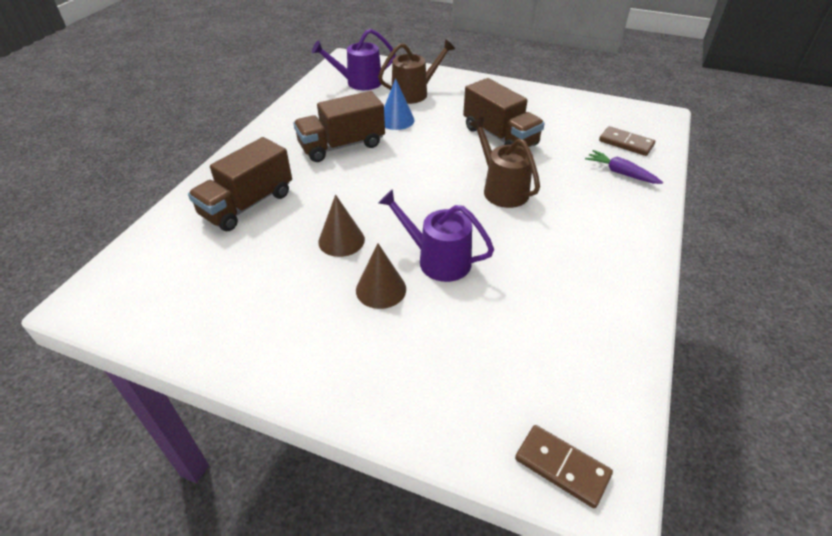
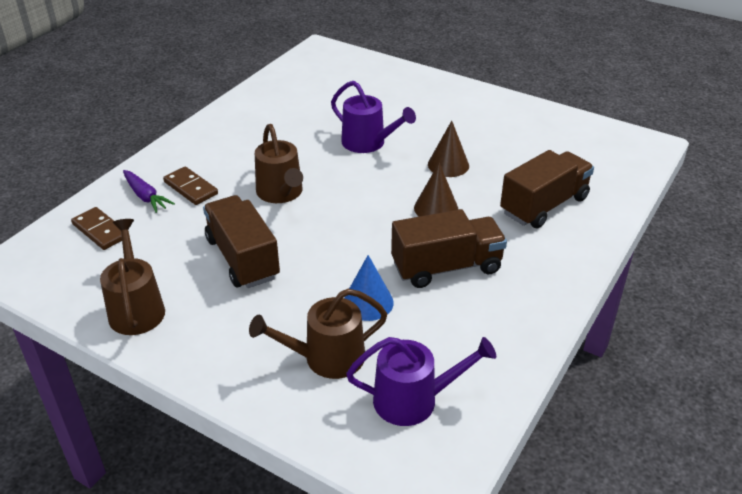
camera: 170 degrees left, 5 degrees down
(381, 289) = (418, 130): brown cone -> brown cone (436, 208)
(548, 103) = (136, 309): none -> brown watering can
(562, 467) = (336, 55): brown domino -> brown domino (191, 188)

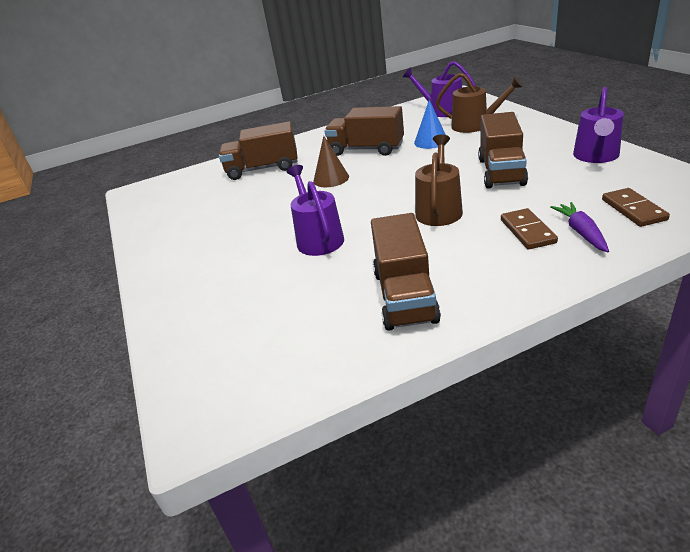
camera: 140 degrees left, 5 degrees down
(136, 309) = (596, 156): brown watering can -> purple watering can
(260, 121) = (404, 296): none -> brown truck
(448, 165) = (280, 205): brown cone -> none

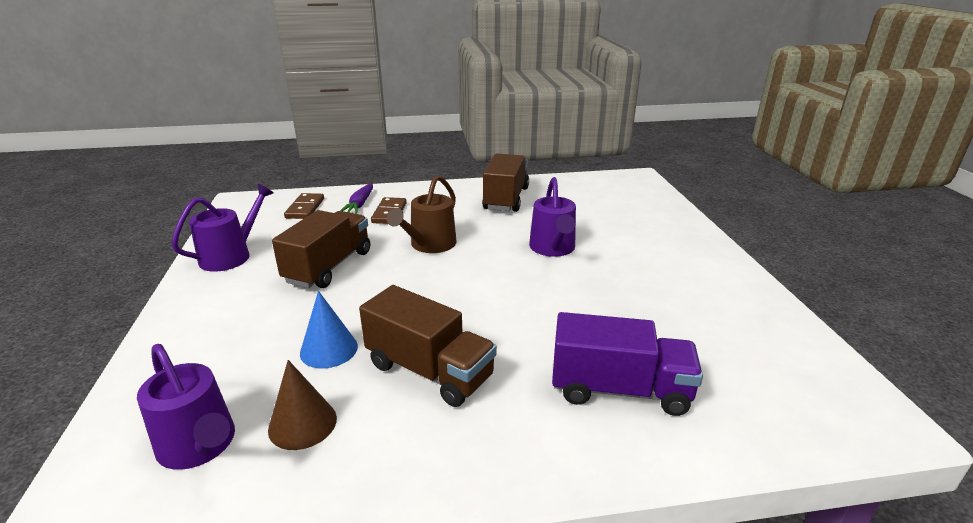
camera: 170 degrees left, 5 degrees down
(263, 169) = (619, 389): brown truck -> purple truck
(331, 179) = (513, 323): brown cone -> brown cone (302, 423)
(474, 125) = (231, 363): brown watering can -> none

